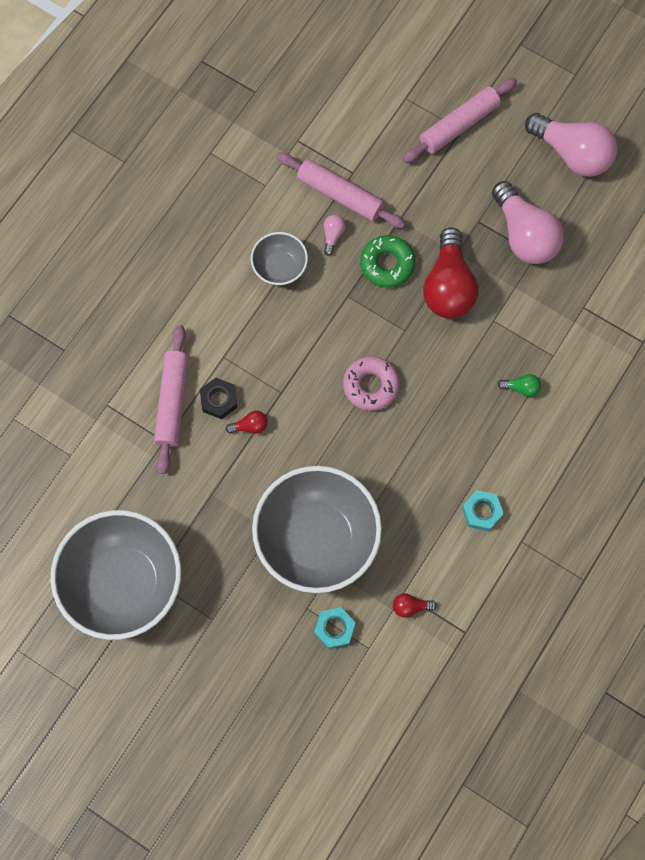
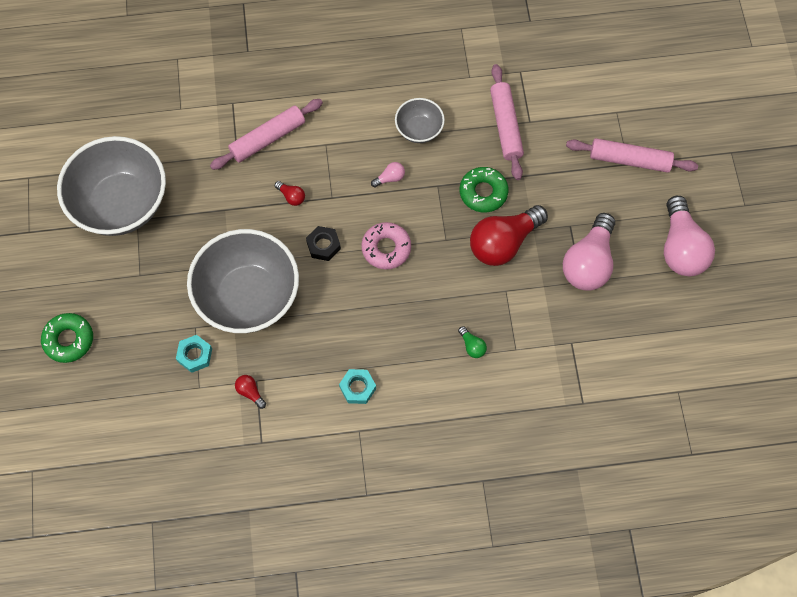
camera: 50 degrees right, 5 degrees down
(219, 400) = (293, 164): black nut -> black nut (323, 245)
(223, 732) = (69, 340): none -> green donut
(333, 235) = (472, 144): pink light bulb -> pink light bulb (390, 178)

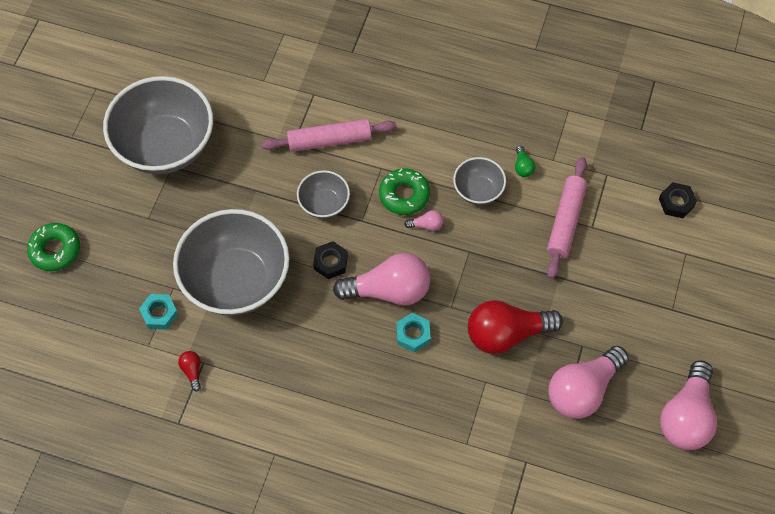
camera: 25 degrees right, 5 degrees down
(291, 196) = (324, 204): red light bulb -> grey bowl
(357, 388) = (294, 412): turquoise nut -> turquoise nut (413, 334)
(386, 248) = (389, 290): pink donut -> pink light bulb
(472, 346) = (425, 421): green light bulb -> green light bulb (523, 167)
(483, 192) = (511, 277): green donut -> green donut (404, 195)
(588, 72) = (676, 203): none -> black nut
(629, 160) = (676, 306): pink rolling pin -> none

